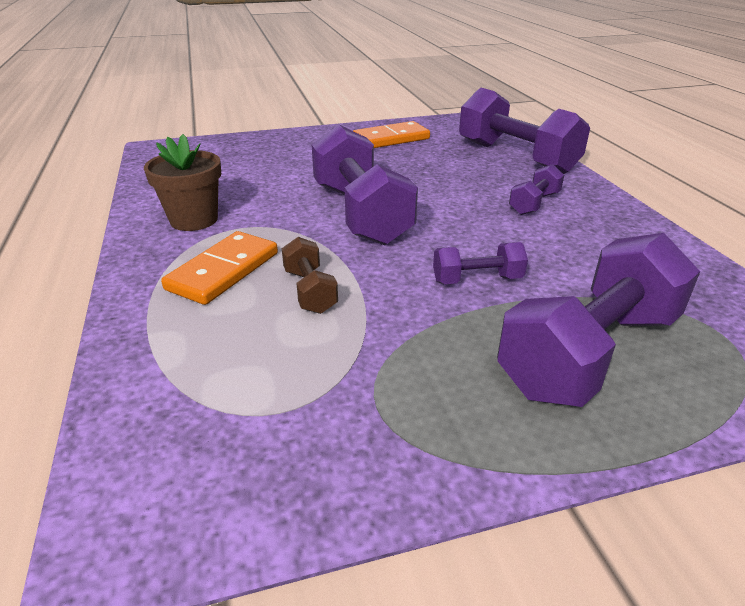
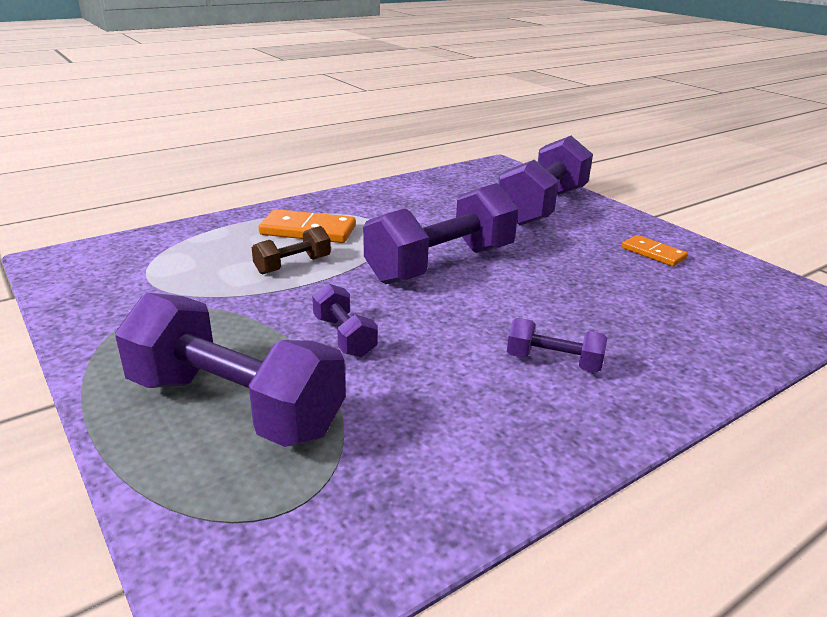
camera: 70 degrees right, 5 degrees down
(194, 220) = (380, 205): brown flower pot -> none
(391, 139) = (653, 253): orange domino -> orange domino, size x0.63
(516, 157) = (700, 341): purple dumbbell -> purple dumbbell (542, 207)

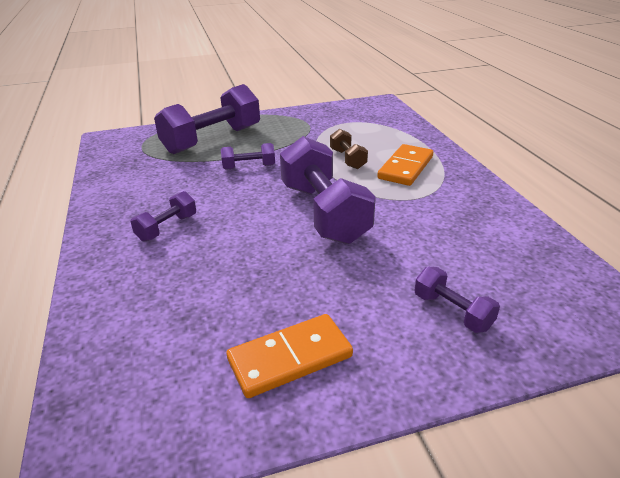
camera: 110 degrees right, 5 degrees up
(542, 207) = (452, 312): purple dumbbell -> purple dumbbell, size x0.48
(653, 253) = (290, 358): orange domino -> orange domino, size x1.59

